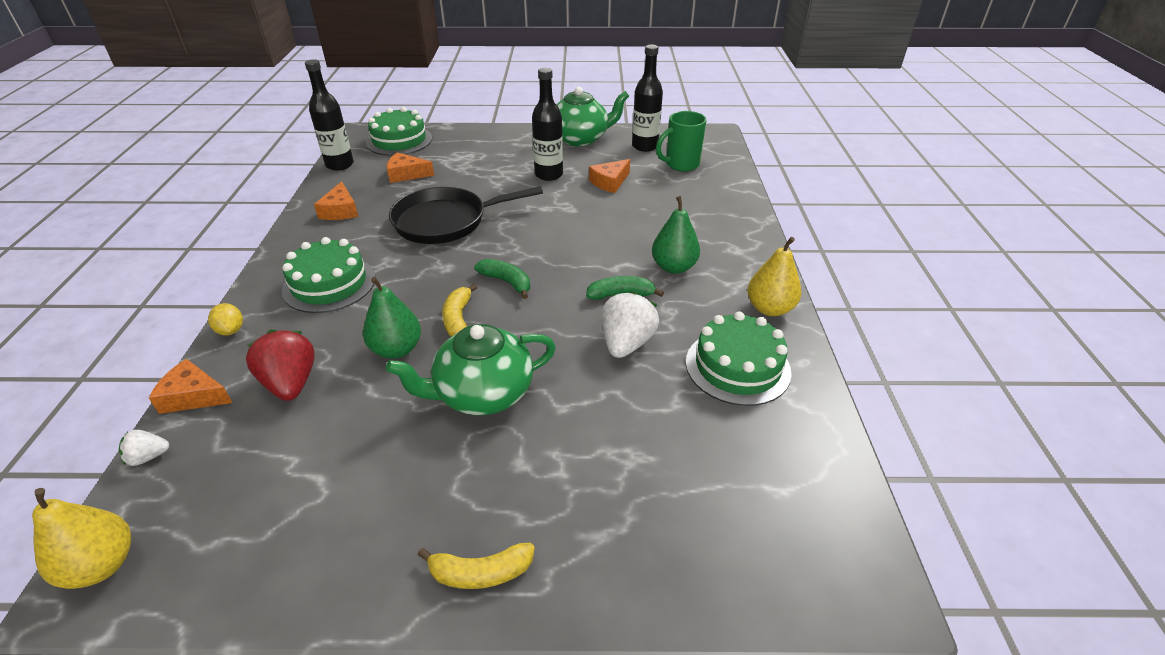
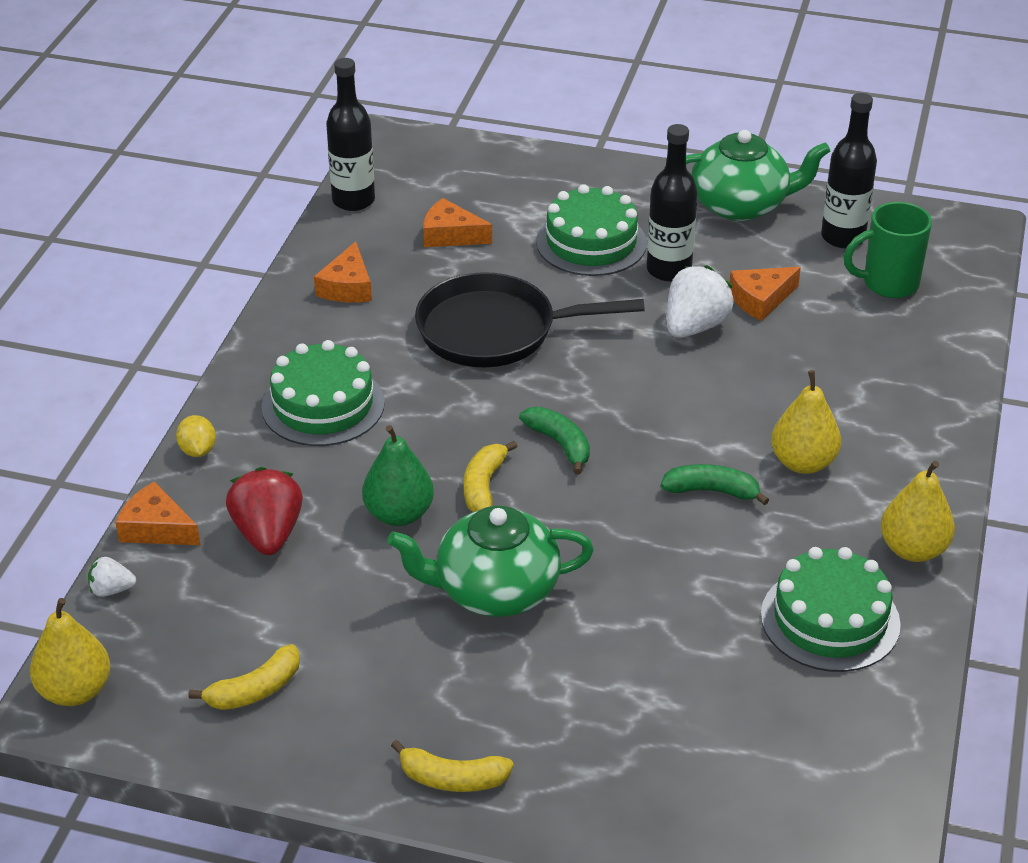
camera: 15 degrees right, 0 degrees up
(284, 524) = (255, 690): none -> yellow banana
(399, 140) = (449, 165): green cake -> green cake (591, 242)
(626, 343) = (695, 561): white strawberry -> white strawberry (695, 326)
(673, 267) = (803, 463): green pear -> yellow pear

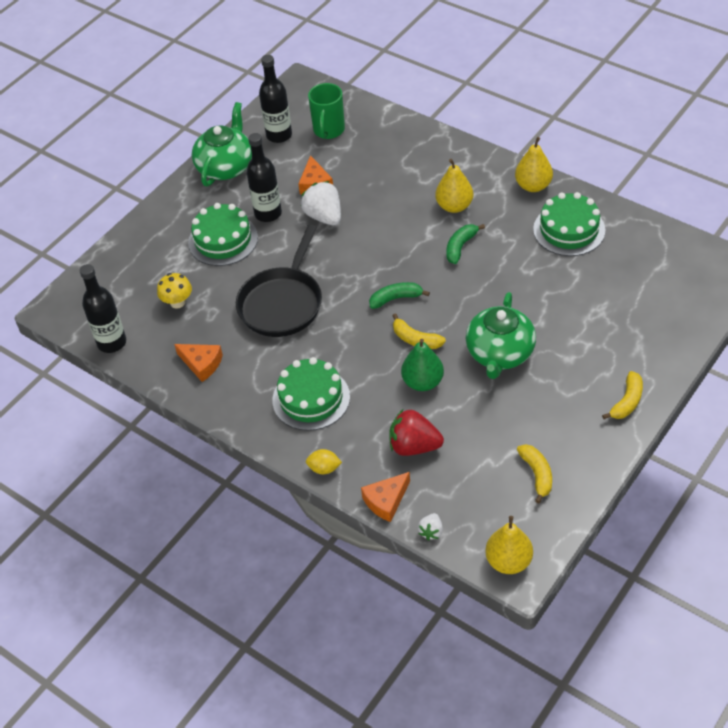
camera: 65 degrees left, 10 degrees up
(450, 235) = (177, 302): orange cheese -> yellow mushroom

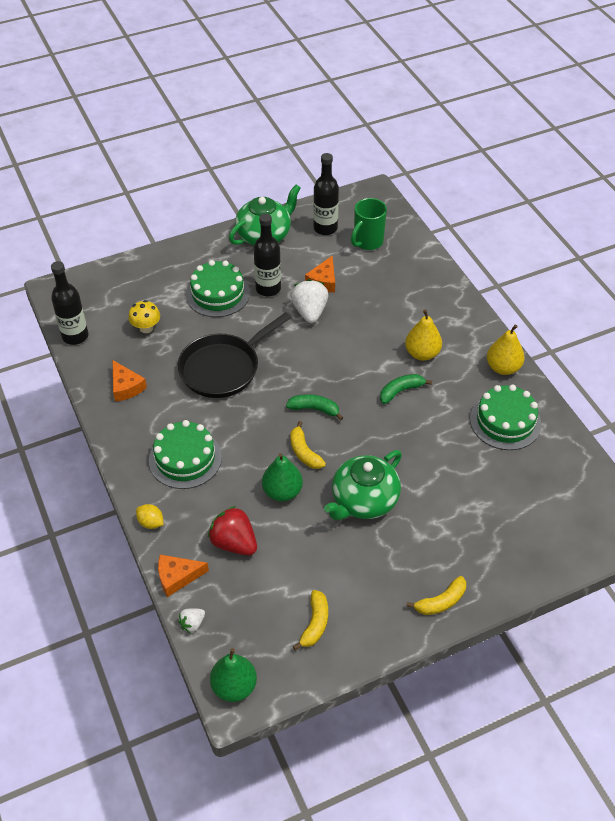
camera: 25 degrees right, 0 degrees up
(508, 561) = (234, 686): yellow pear -> green pear

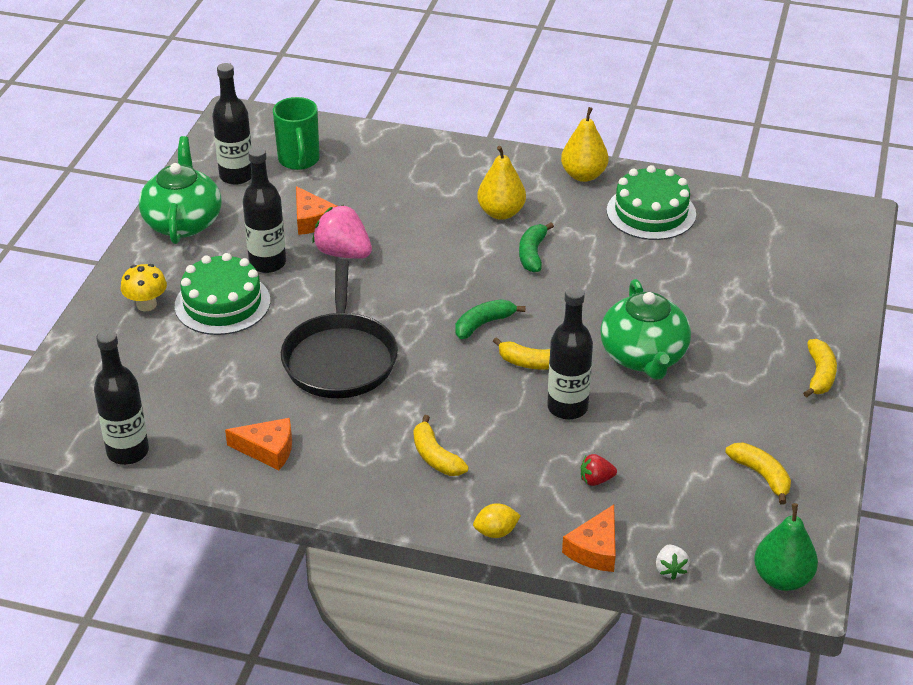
camera: 50 degrees left, 10 degrees down
(146, 328) = (197, 386): yellow mushroom -> yellow mushroom (146, 305)
(185, 458) = (435, 457): green cake -> yellow banana
(234, 543) = (596, 480): red strawberry -> red strawberry, size x0.51
(282, 492) = (567, 407): green pear -> black bottle
(310, 312) = (343, 253): white strawberry -> pink strawberry

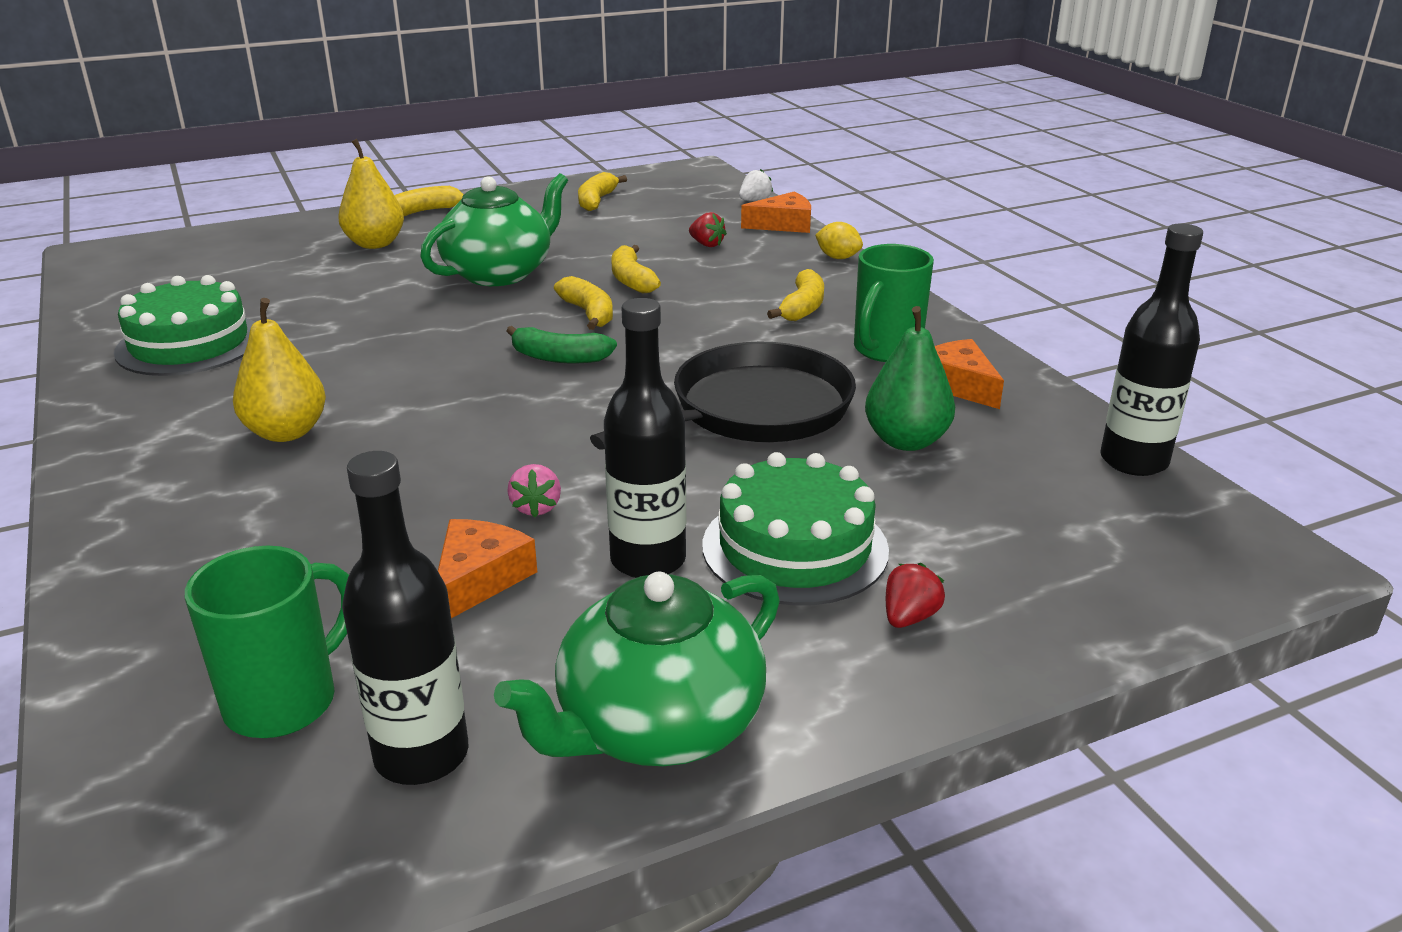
camera: 130 degrees left, 10 degrees down
(146, 305) = (909, 617): yellow mushroom -> red strawberry
(338, 451) = (885, 350): none -> green mug
(343, 253) = (536, 507): pink strawberry -> pink strawberry, size x0.51
(532, 254) = (371, 379): green banana -> none
(567, 407) = (631, 280): black bottle -> yellow banana
(583, 175) = (119, 411): yellow pear -> yellow pear (375, 244)
(782, 578) = (697, 174): green pear -> green pear (906, 441)

